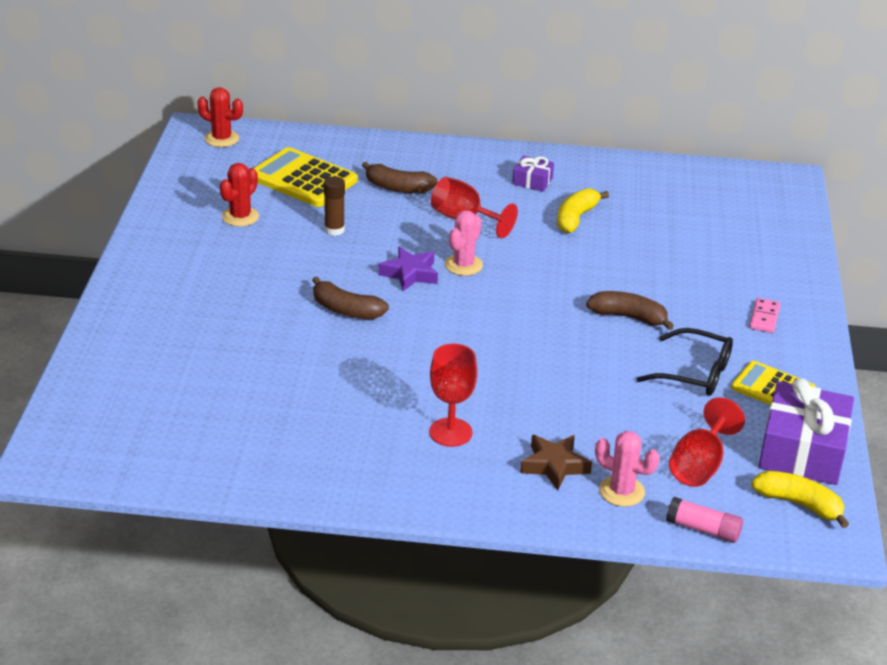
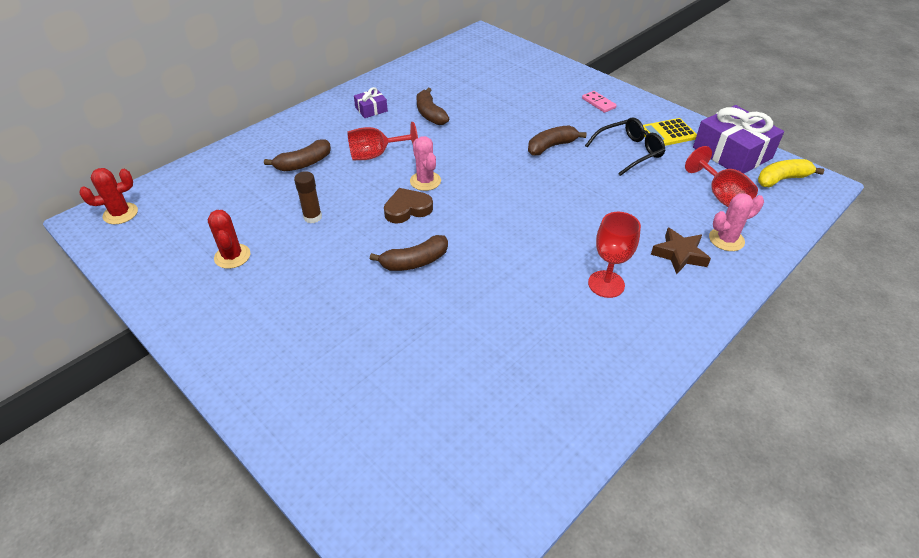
camera: 50 degrees left, 10 degrees up
(303, 179) = (232, 200): yellow calculator -> none
(410, 274) = (407, 209): purple star -> brown heart
(576, 218) = (430, 114): yellow banana -> brown banana
(703, 529) = (785, 226): pink glue stick -> none

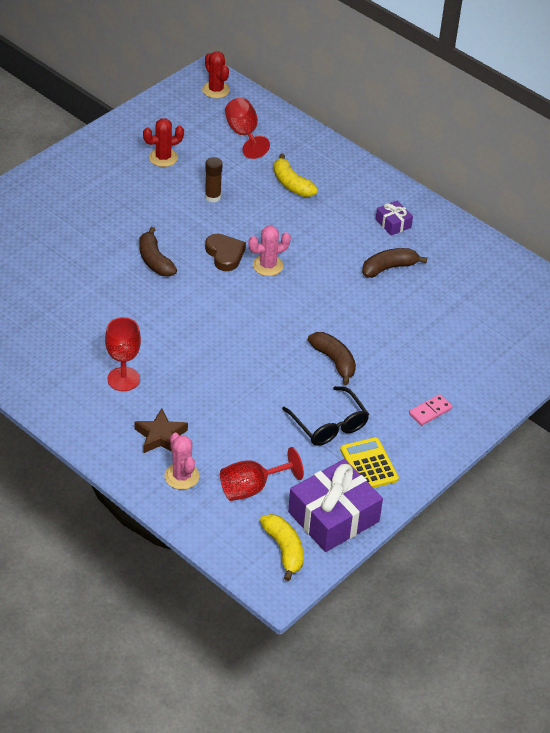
camera: 85 degrees right, 0 degrees up
(304, 163) = (291, 184): brown banana -> yellow banana
(376, 155) = (309, 231): red goblet -> red goblet (243, 134)

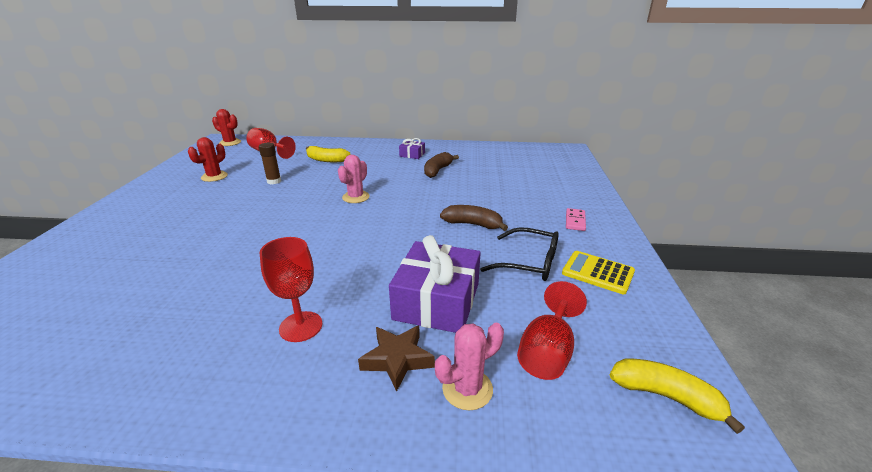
camera: 35 degrees left, 15 degrees down
(155, 260) = (255, 227): brown banana -> none
(181, 476) = (467, 389): pink cactus -> pink cactus turned 60 degrees counterclockwise
(225, 254) = (315, 203): brown heart -> none
(333, 516) = (644, 330): purple gift -> purple gift (437, 301)

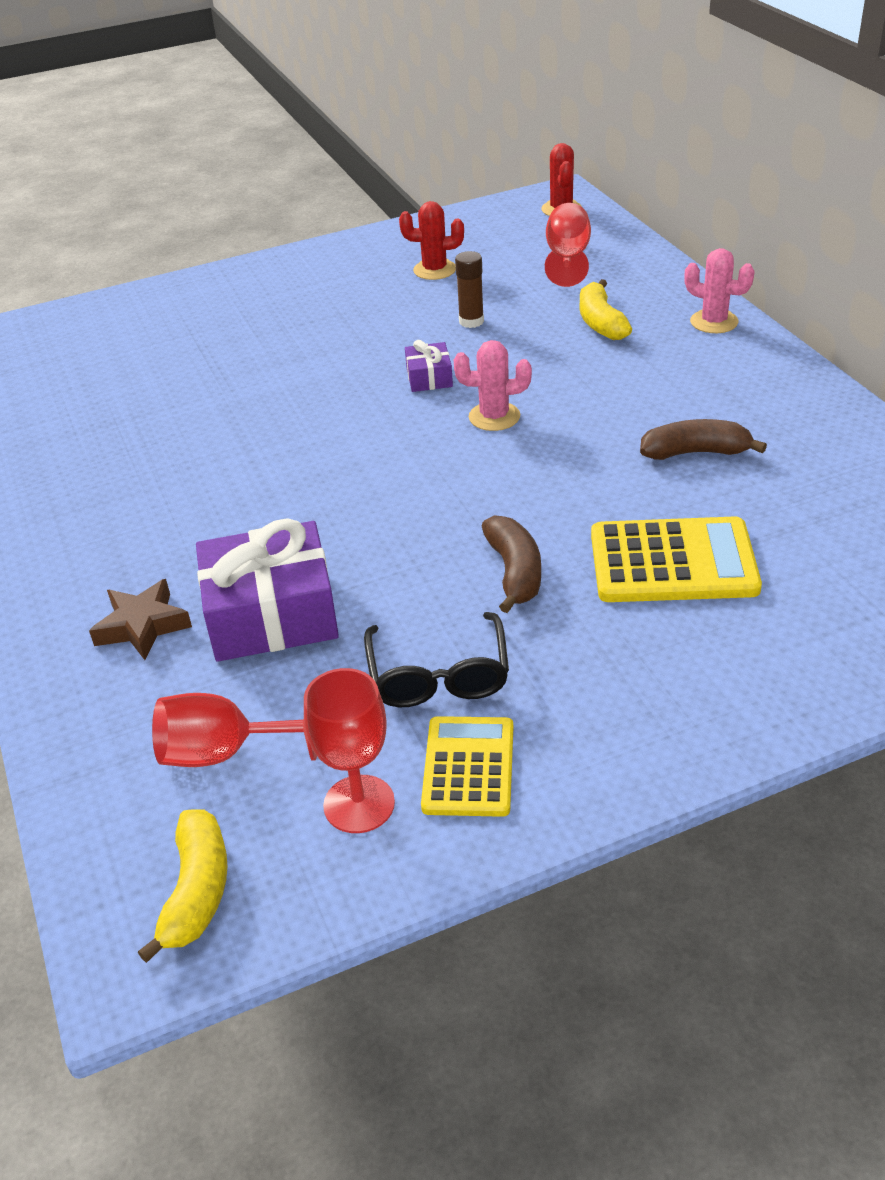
camera: 65 degrees right, 10 degrees up
(301, 326) = (157, 528): red goblet -> red goblet (359, 804)
(412, 154) = (737, 393): purple gift -> purple gift (429, 377)
(467, 389) = (123, 700): pink cactus -> pink cactus (714, 322)
(499, 193) = (673, 562): none -> yellow calculator
(575, 221) = (646, 697): pink domino -> none

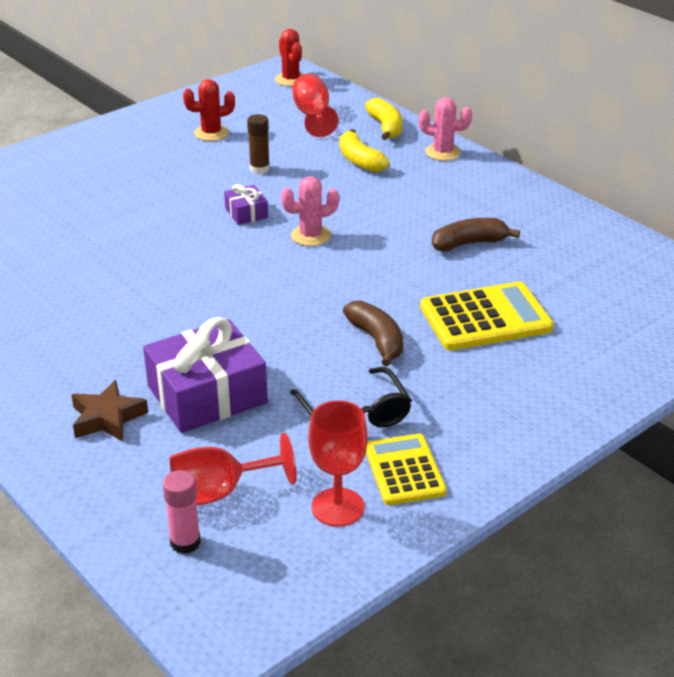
camera: 20 degrees left, 5 degrees down
(151, 815) = (185, 542): none -> pink glue stick
(196, 891) = (246, 584): yellow banana -> yellow banana (385, 127)

